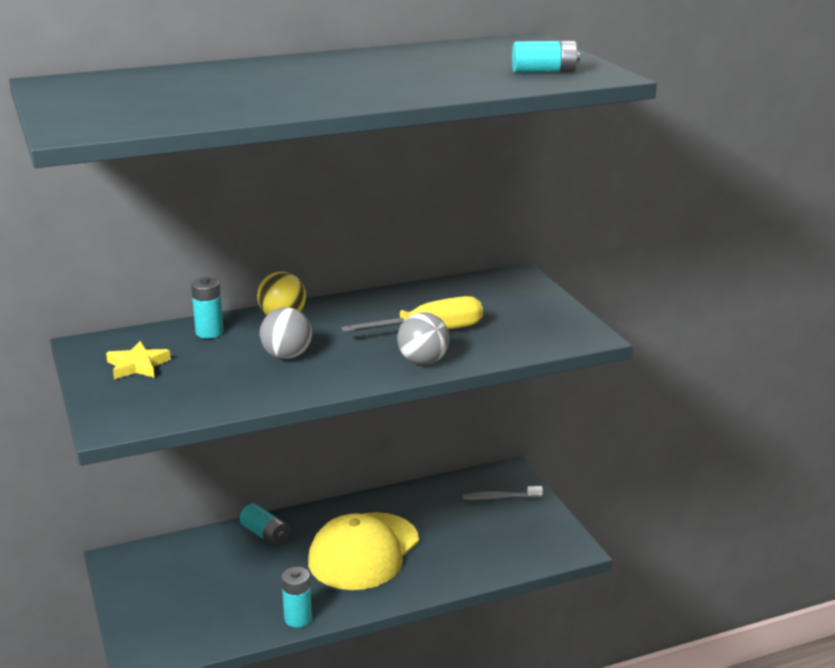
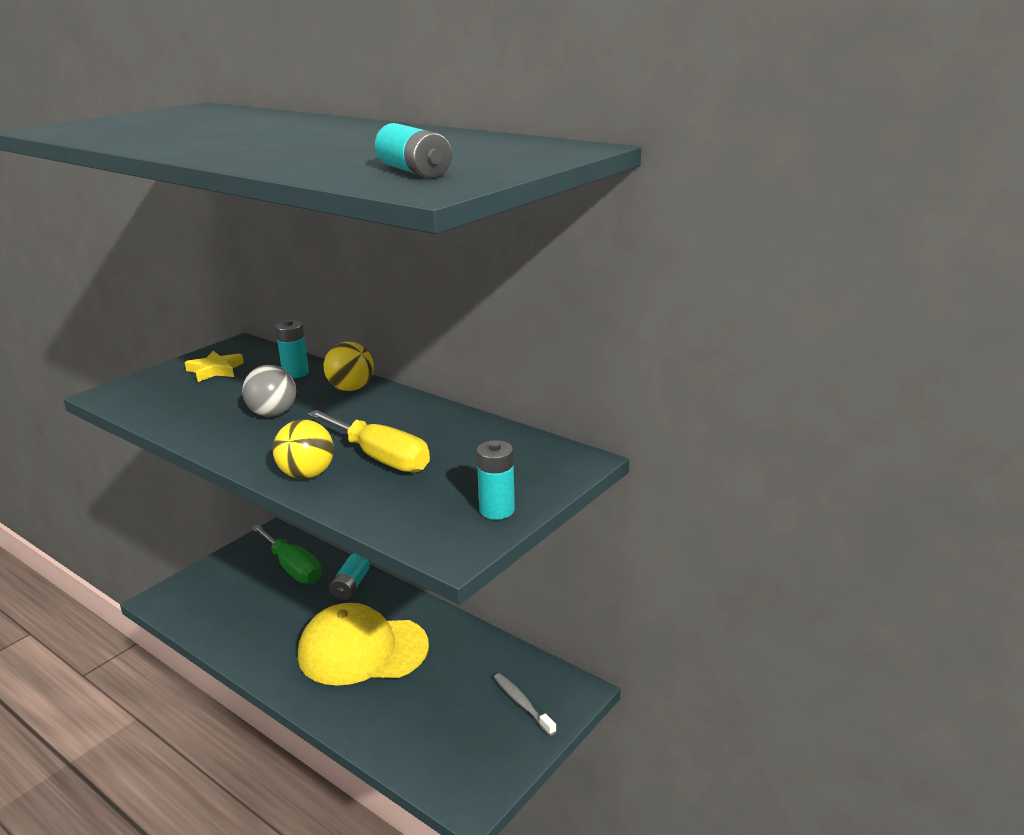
camera: 60 degrees right, 0 degrees up
(195, 560) = (293, 568): none -> green screwdriver
(298, 618) = (242, 654): turquoise battery -> turquoise battery (497, 510)
(423, 361) = (307, 474): grey ball -> yellow ball

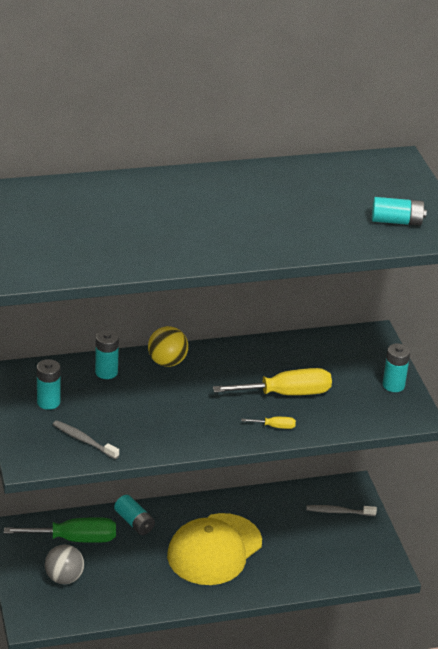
camera: 55 degrees left, 10 degrees up
(169, 402) = (84, 440): none -> grey toothbrush
(215, 370) = (48, 402): yellow star -> turquoise battery
(273, 414) = (167, 406): grey ball -> grey ball (64, 578)
(307, 474) = (275, 426): yellow ball -> yellow screwdriver

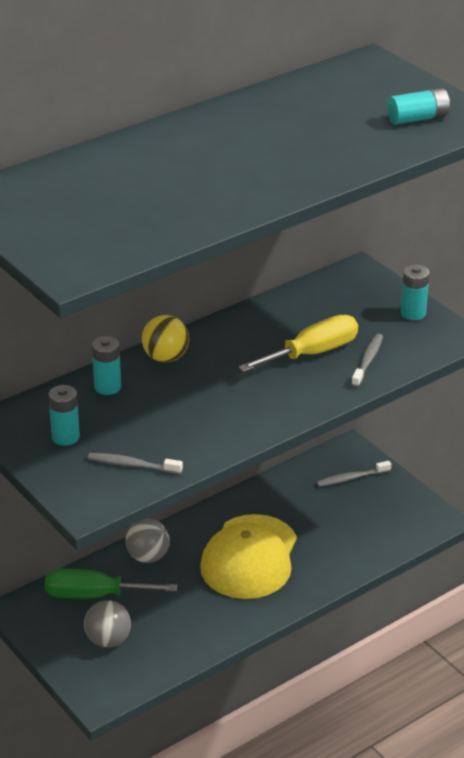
camera: 20 degrees left, 0 degrees up
(74, 539) = (94, 595): green screwdriver -> green screwdriver turned 150 degrees counterclockwise
(134, 522) = (148, 557): turquoise battery -> grey ball
(275, 426) = (324, 389): yellow screwdriver -> none
(327, 414) = (368, 361): none -> grey toothbrush

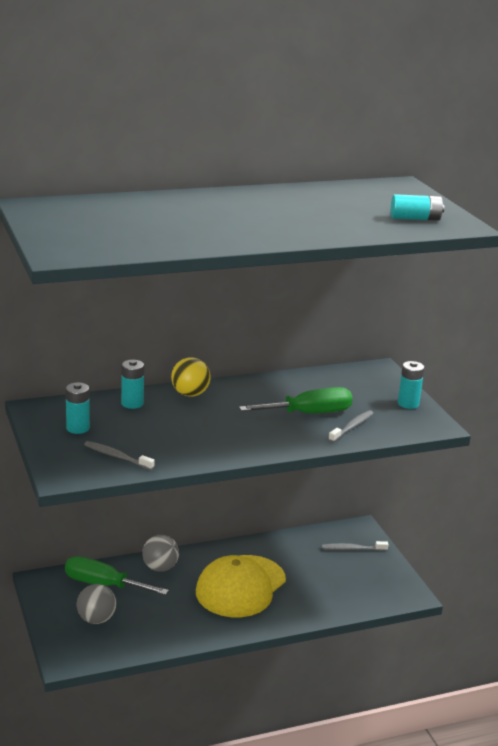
camera: 15 degrees right, 10 degrees down
(312, 353) = (309, 413): yellow screwdriver -> green screwdriver

